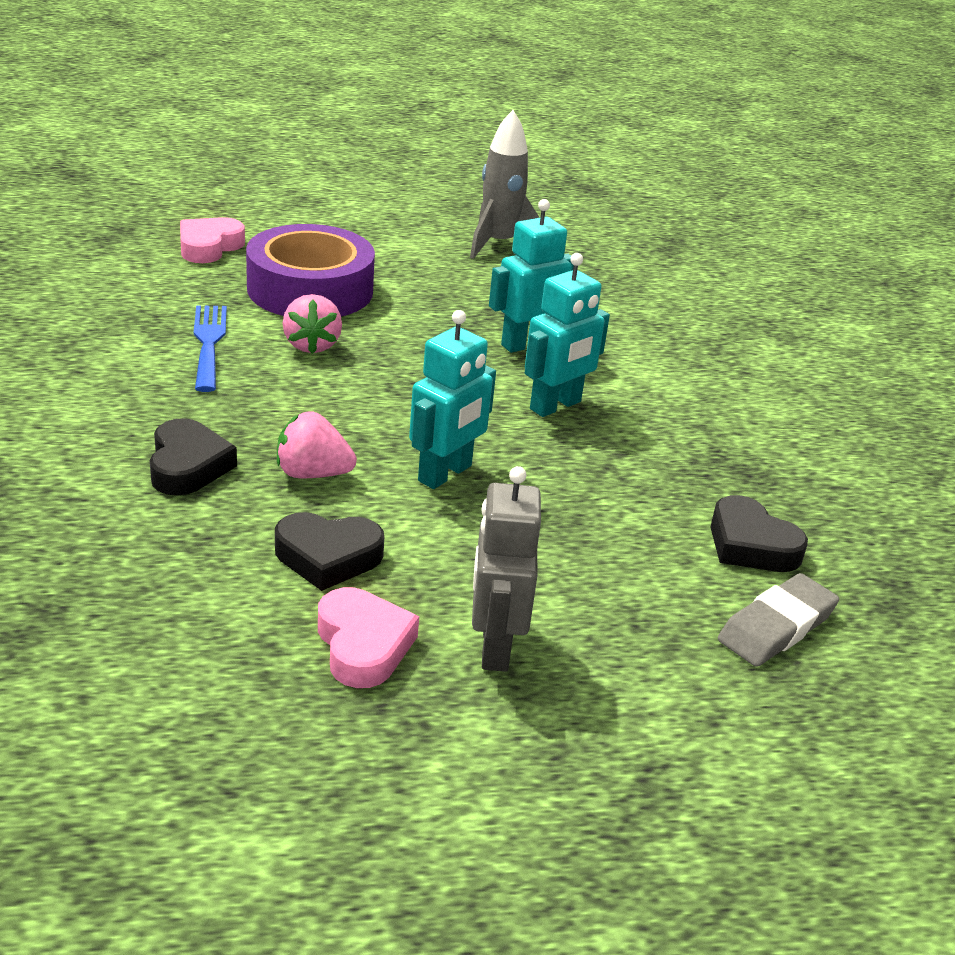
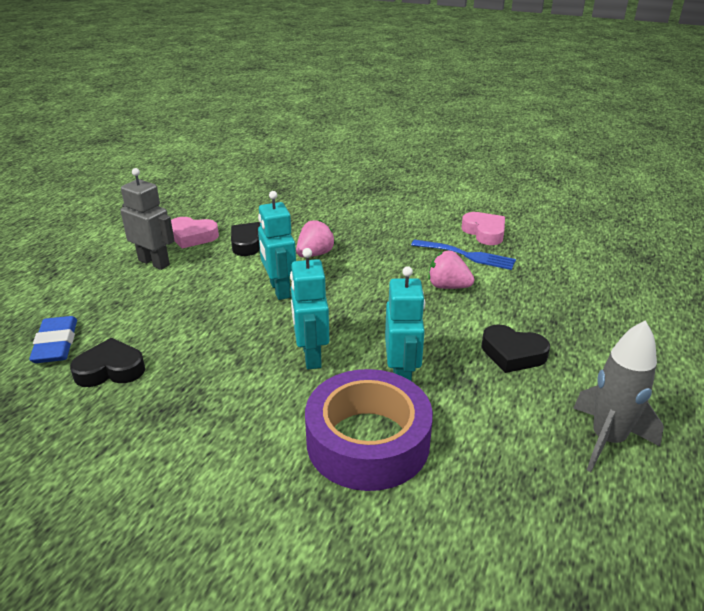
camera: 125 degrees right, 0 degrees up
(188, 466) = (348, 228): black heart -> black heart (512, 354)
(209, 247) = (612, 283): pink heart -> pink heart (484, 232)
(310, 289) = (530, 306): purple tape -> purple tape (368, 441)
(776, 627) = (56, 344): grey eraser -> blue eraser

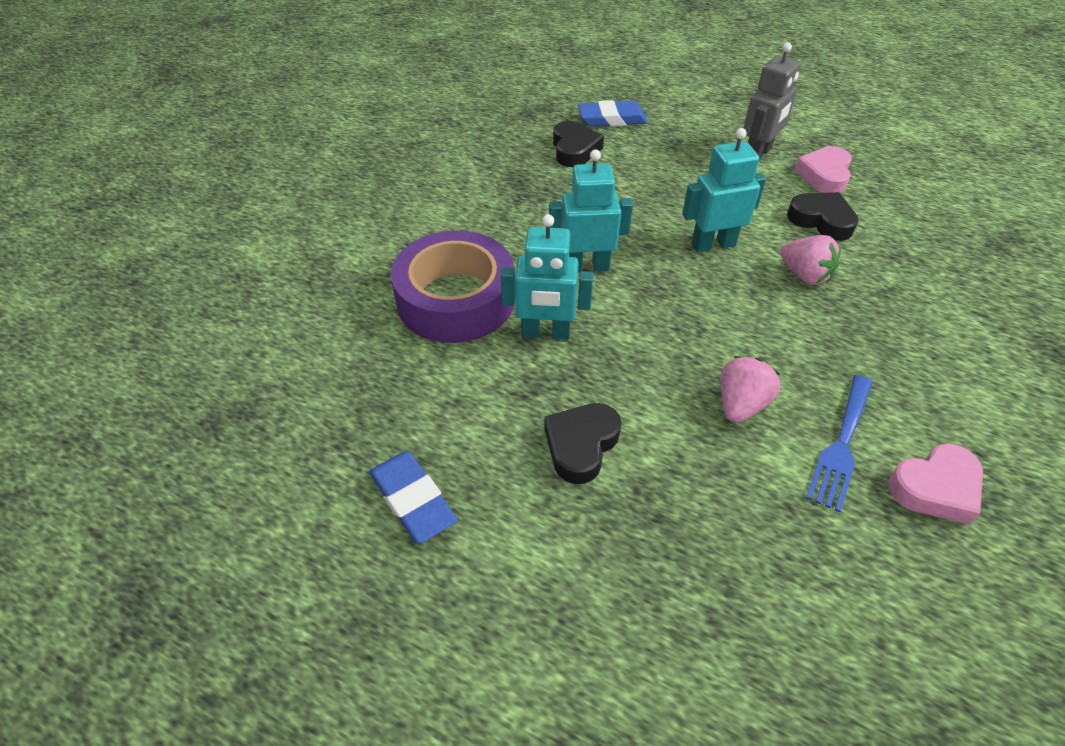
camera: 95 degrees right, 15 degrees up
(607, 440) = (413, 500): grey rocket -> blue eraser

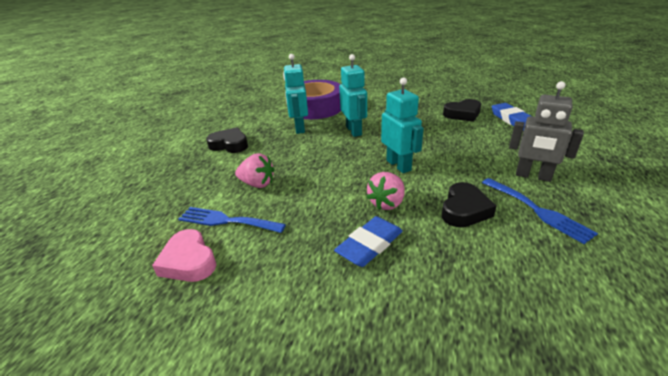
camera: 80 degrees right, 15 degrees down
(413, 500) = (205, 118): blue eraser -> blue eraser (369, 245)
(824, 175) = (538, 211): pink heart -> blue fork

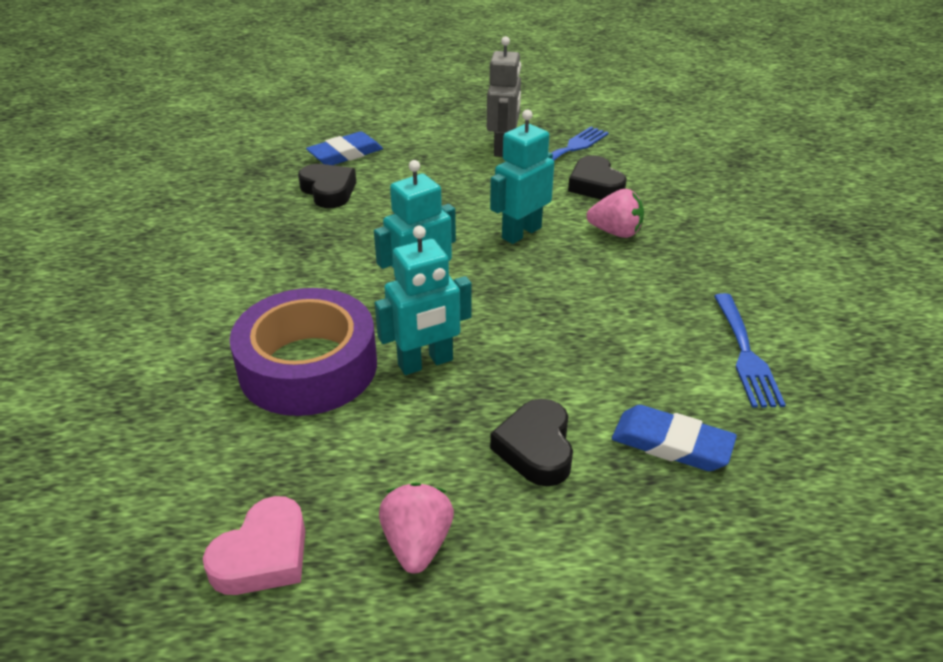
camera: 110 degrees left, 5 degrees up
(188, 261) = (834, 357): pink heart -> pink heart (263, 555)
(257, 184) = (645, 354): pink strawberry -> pink strawberry (417, 544)
(369, 245) = (696, 234): blue eraser -> blue eraser (671, 444)
(464, 210) = (595, 185): black heart -> black heart turned 120 degrees counterclockwise

